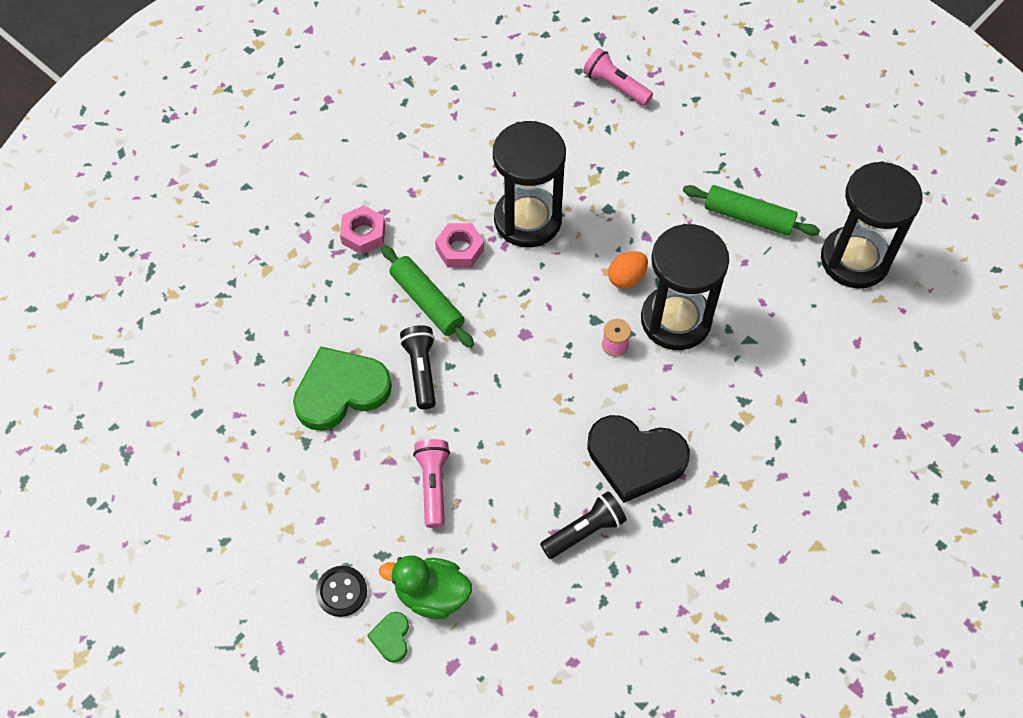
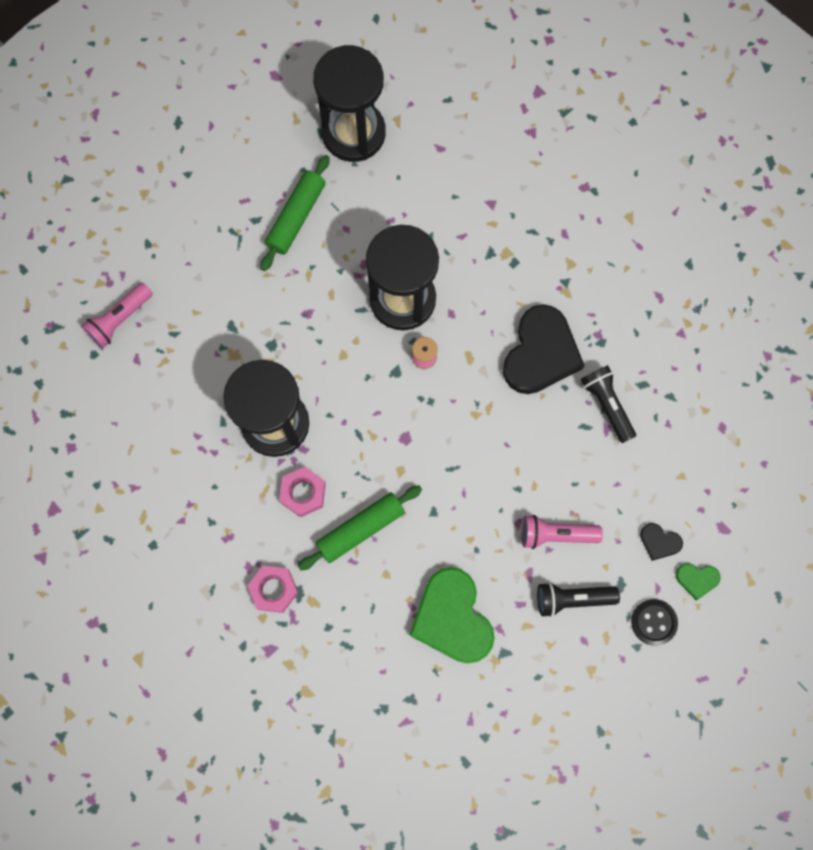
camera: 85 degrees left, 15 degrees up
(421, 370) = (436, 539): black flashlight -> black flashlight (572, 599)
(431, 594) = (659, 542): green duck -> black heart
(626, 278) = (352, 337): orange egg -> none

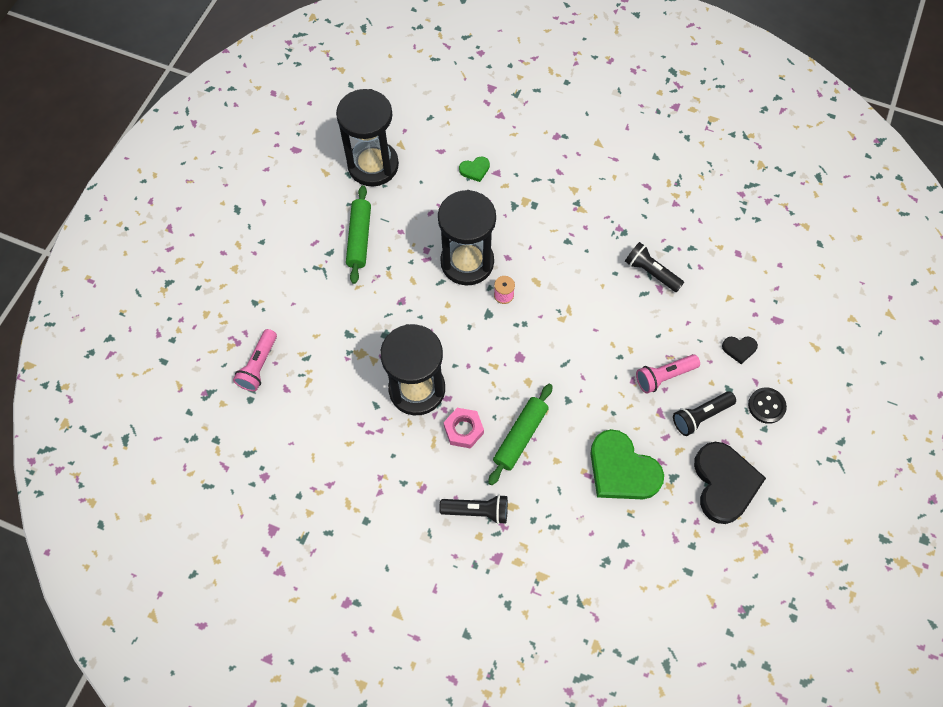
camera: 25 degrees left, 10 degrees down
(274, 589) = (477, 511): pink nut -> black flashlight
(540, 353) = (585, 257): black heart -> black heart (724, 483)
(697, 579) = (779, 363): green heart -> green heart (475, 170)

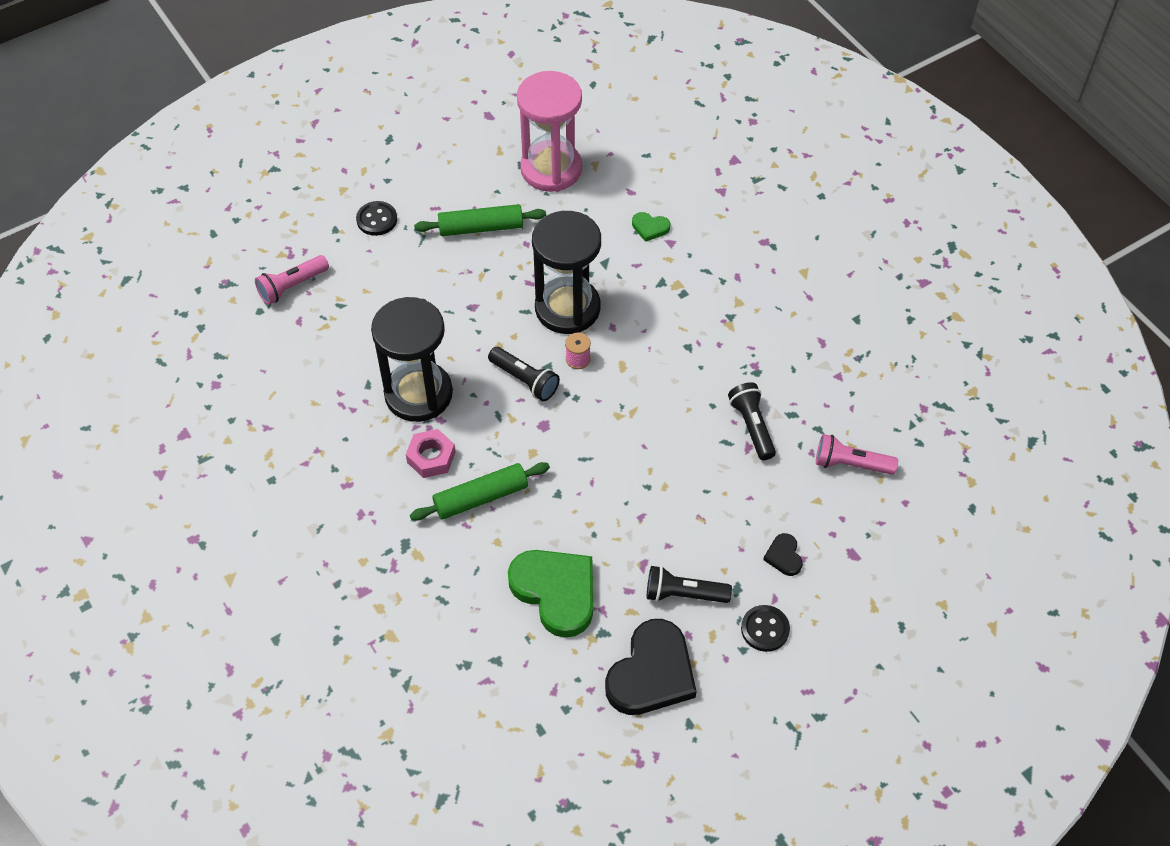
camera: 35 degrees right, 10 degrees down
(279, 276) = (377, 219): none -> black button
(359, 238) = (481, 227): green rolling pin -> green rolling pin turned 45 degrees clockwise
(373, 165) = (551, 169): black hourglass -> pink hourglass
(477, 511) = (381, 537): black flashlight -> black flashlight (525, 380)
(622, 469) = (556, 592): green heart -> green heart turned 150 degrees clockwise
(664, 376) = (678, 533): pink flashlight -> pink flashlight (850, 464)
(739, 349) = (784, 556): black heart -> black heart turned 45 degrees clockwise

